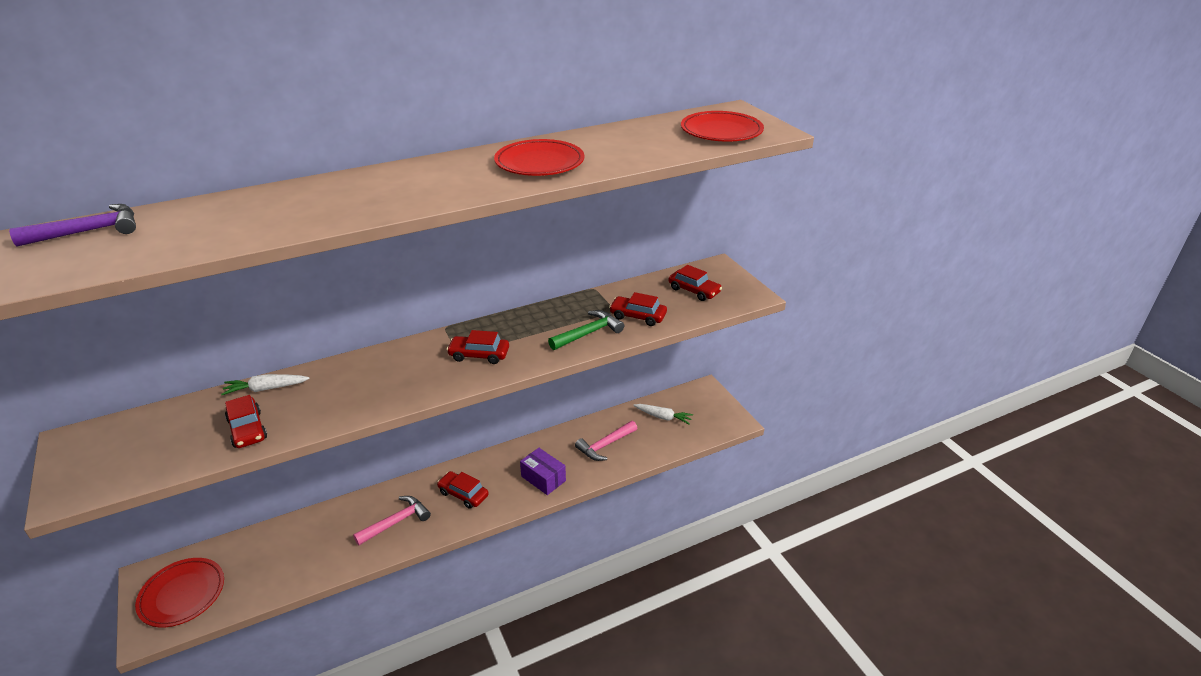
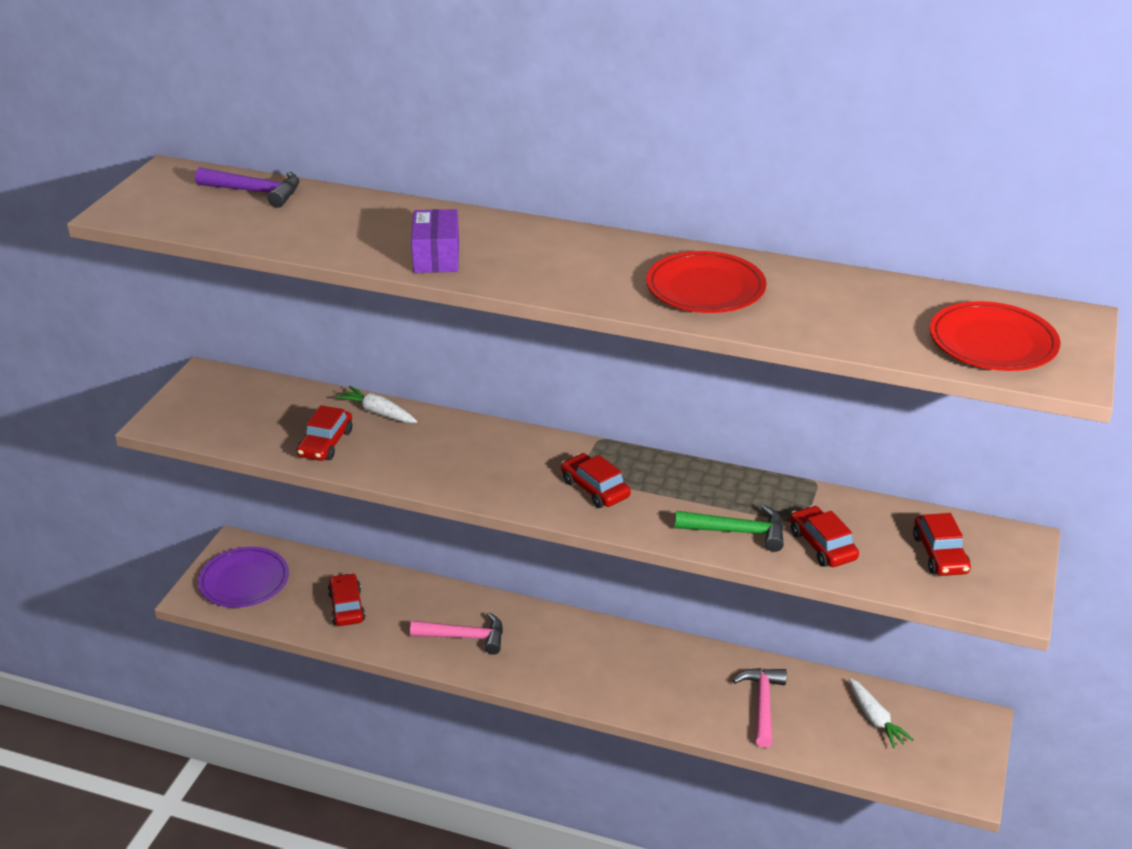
camera: 45 degrees right, 0 degrees up
(182, 594) = (244, 581): red plate -> purple plate
(463, 494) = (554, 653): red car -> red car (347, 607)
(543, 478) = (651, 693): purple box -> purple box (436, 257)
(605, 445) = (762, 704): pink hammer -> pink hammer turned 90 degrees clockwise

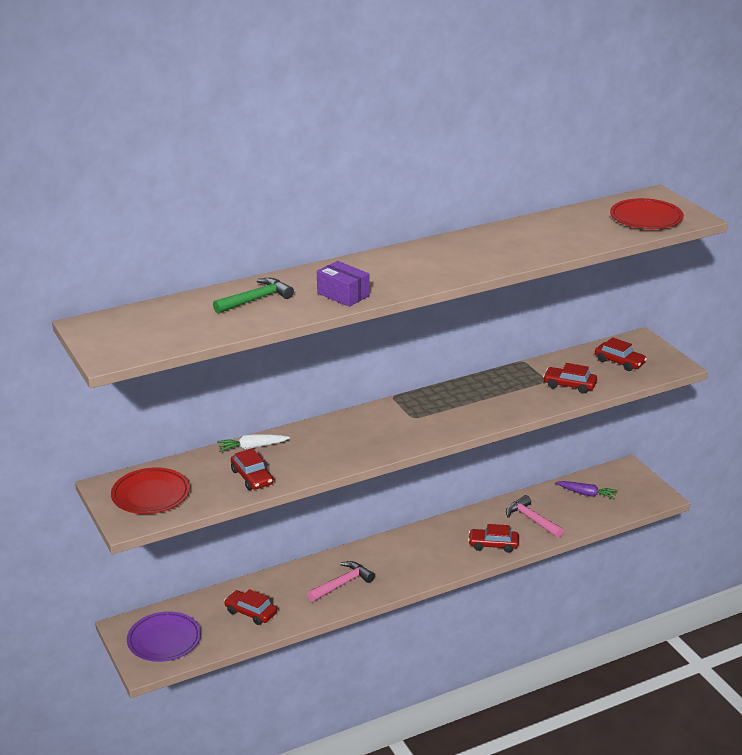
camera: 45 degrees left, 5 degrees down
(256, 192) = (168, 311): purple hammer -> none
(595, 489) = (431, 419): red car -> red car (493, 545)
(705, 289) = (496, 250): red plate -> red plate (151, 495)
(738, 532) = (526, 400): green hammer -> green hammer (256, 299)
(875, 719) = (586, 494): white carrot -> purple carrot

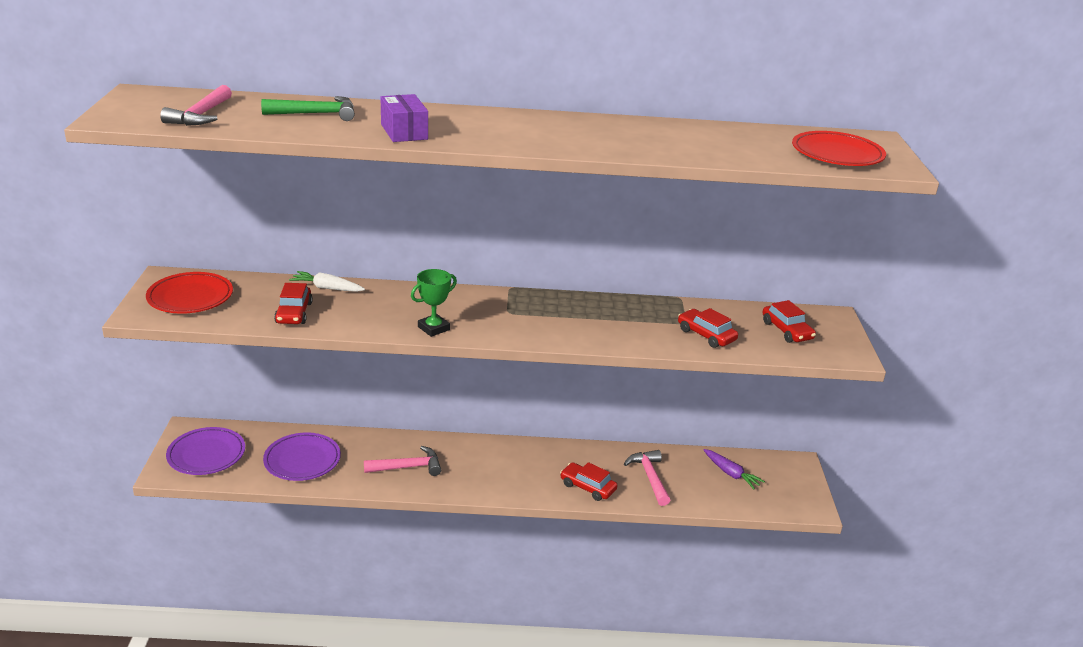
camera: 25 degrees right, 0 degrees up
(172, 330) = (200, 115): none -> pink hammer
(251, 612) = (302, 460): red car -> purple plate
(373, 450) = (433, 328): none -> green trophy

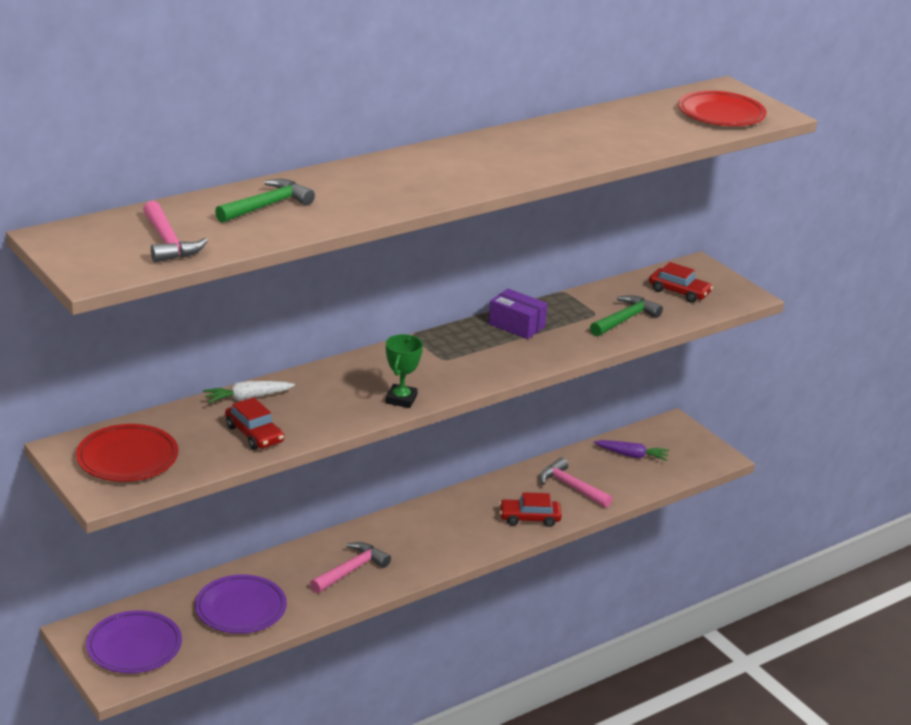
camera: 35 degrees left, 0 degrees up
(404, 132) = (376, 200): purple box -> purple box (516, 325)
(706, 335) = (625, 319): red car -> green hammer

